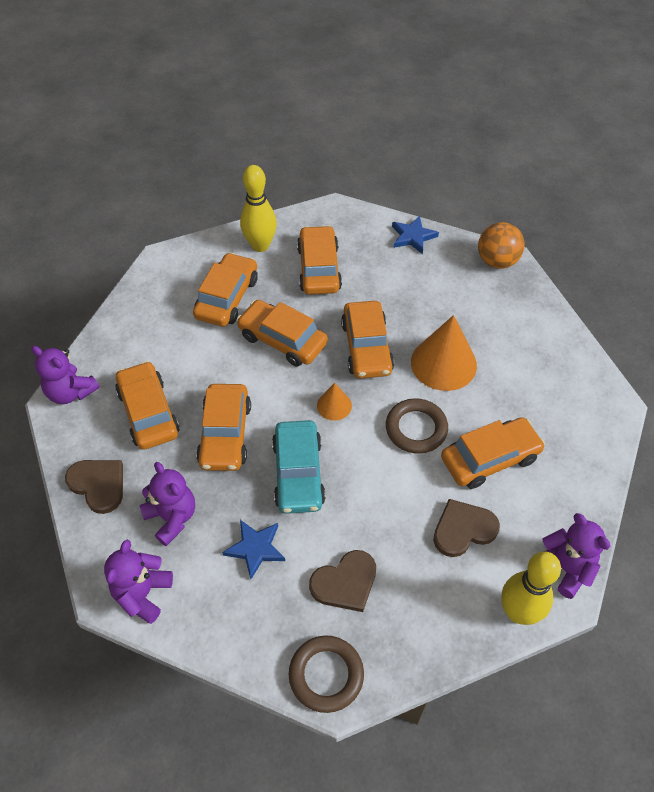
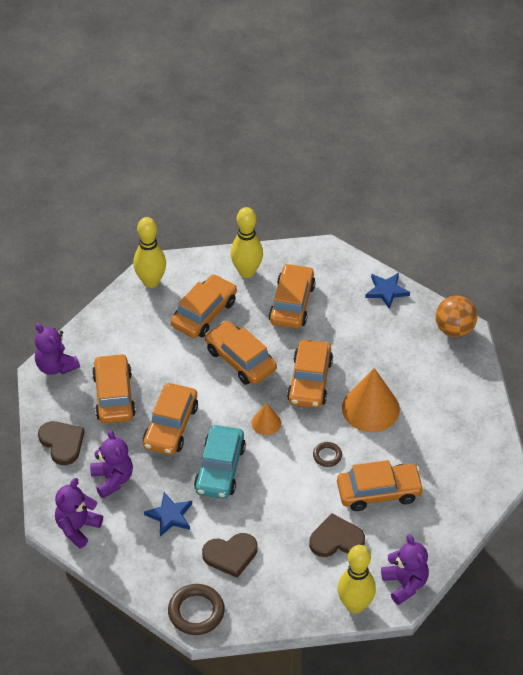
camera: 15 degrees right, 5 degrees down
(159, 276) = (151, 281): none -> yellow bowling pin
(416, 428) = (327, 456): brown ring -> brown ring, size x0.55

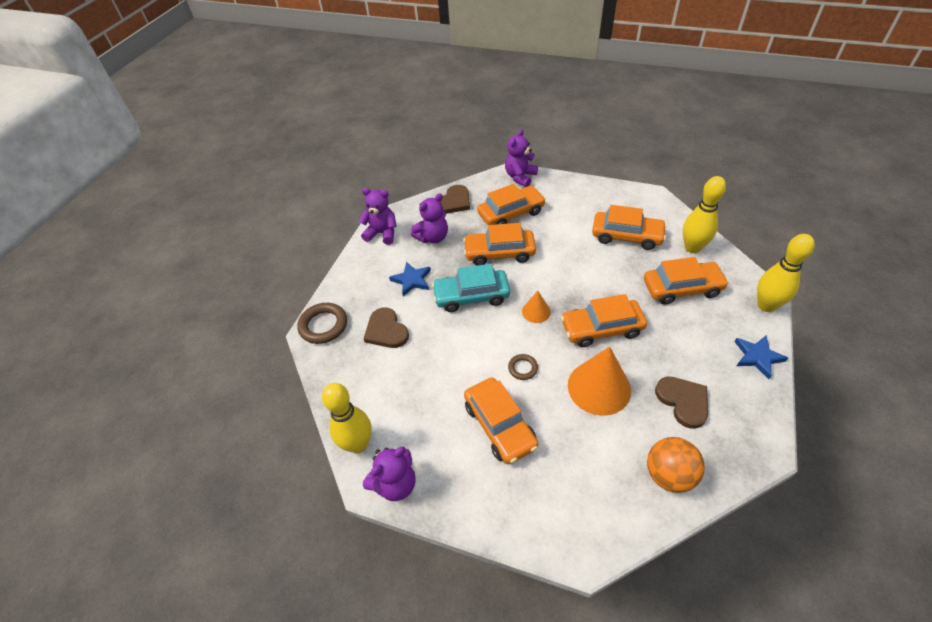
camera: 75 degrees right, 0 degrees up
(151, 281) = (635, 197): yellow bowling pin -> yellow bowling pin (766, 305)
(240, 360) = (593, 273): orange car -> none
(336, 539) = (430, 404): brown heart -> brown heart (683, 401)
(454, 329) = (756, 436): orange ball -> orange ball (669, 475)

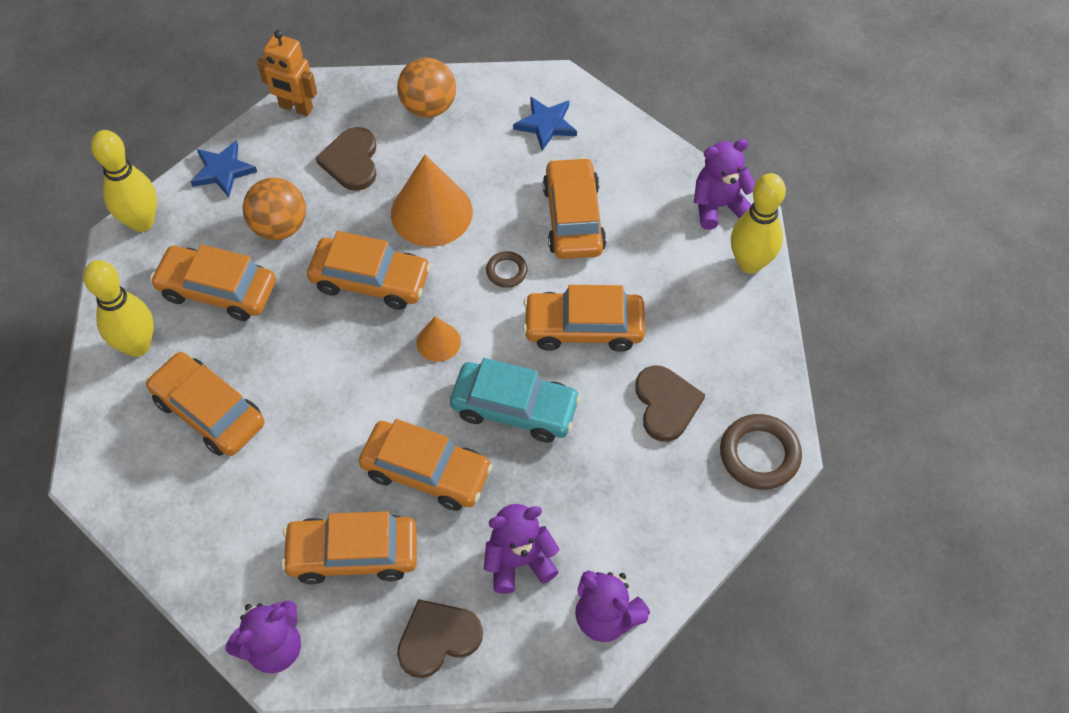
camera: 160 degrees left, 10 degrees up
(412, 280) = (593, 481): blue star -> blue star (546, 124)
(454, 353) = (584, 327): none -> orange car
(685, 337) = (279, 226): none -> orange ball
(762, 427) = (296, 108): none -> orange robot

